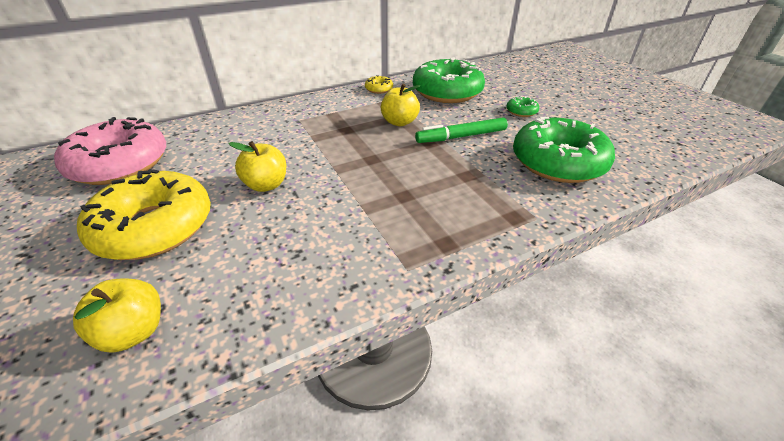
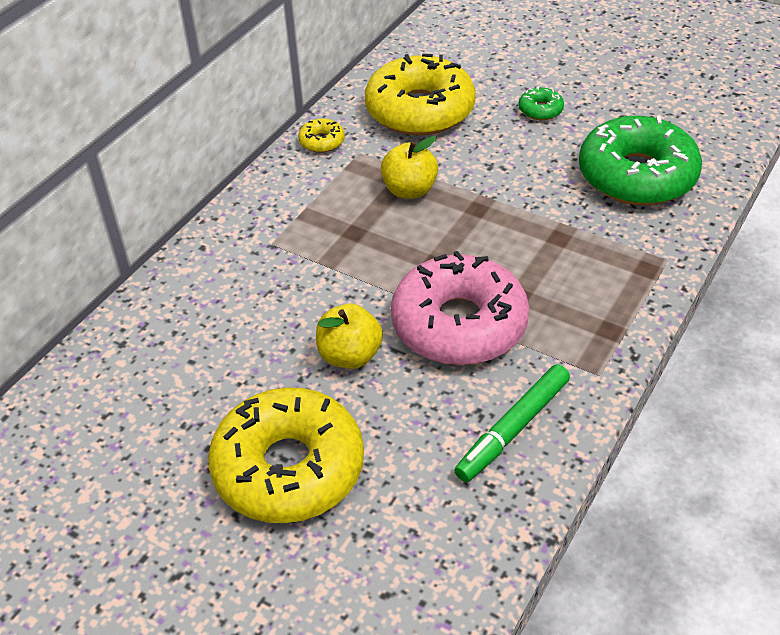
camera: 30 degrees left, 5 degrees up
(120, 164) = (114, 421): pink donut -> pink donut (459, 324)
(134, 332) = (418, 563): yellow apple -> none
(447, 92) = (420, 110): green donut -> yellow donut
(461, 137) = (505, 182): green marker -> green marker (513, 429)

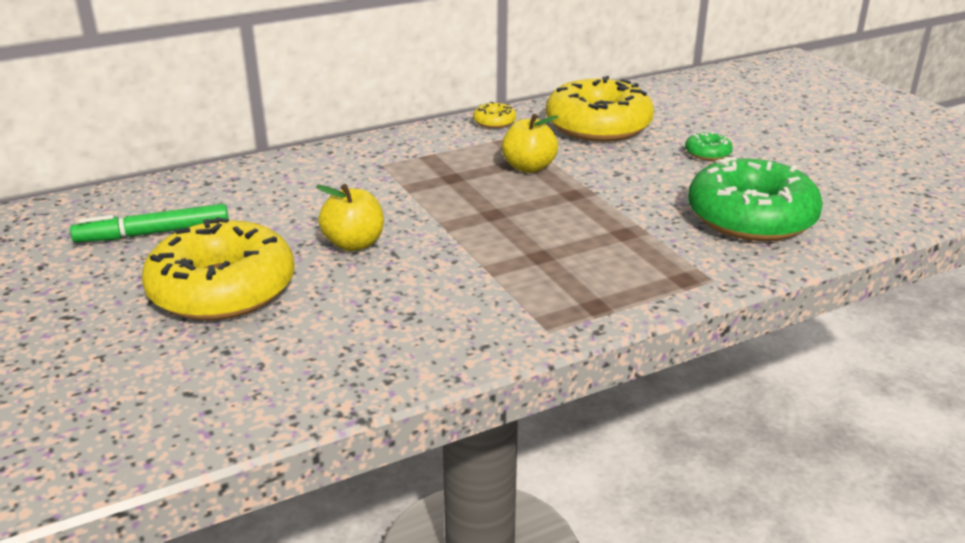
camera: 30 degrees right, 15 degrees down
(459, 324) = (465, 256): pink donut -> none
(513, 429) = (425, 335): green marker -> green marker (153, 233)

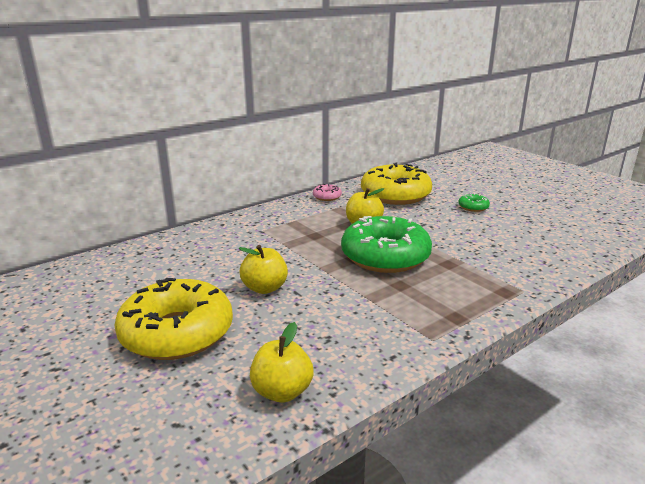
camera: 10 degrees left, 5 degrees down
(153, 233) = (109, 294): green marker -> none
(326, 371) = (282, 392): none -> yellow apple
(494, 122) = (327, 197): yellow donut -> pink donut
(751, 217) = (523, 246): green donut -> green donut (385, 256)

